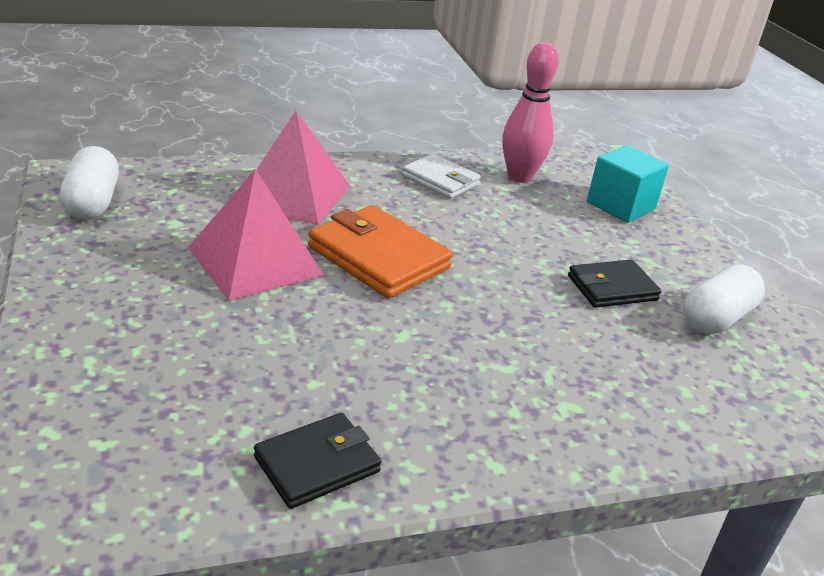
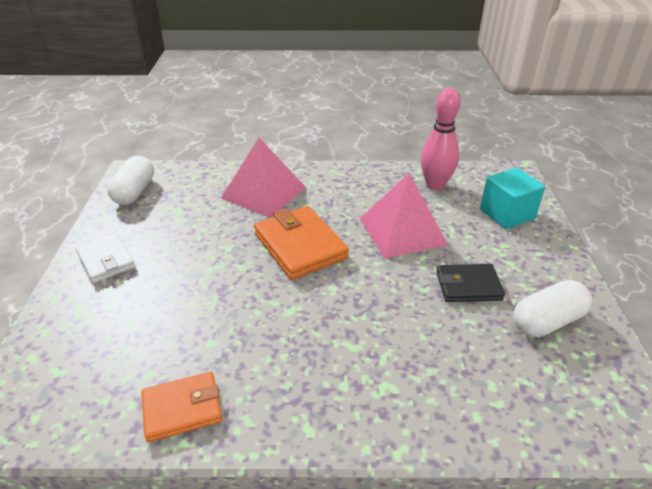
camera: 20 degrees right, 5 degrees up
(255, 261) = (215, 243): pink pyramid -> pink pyramid (402, 231)
(317, 464) = (182, 408): black wallet -> orange wallet
(440, 180) = (373, 186): white wallet -> white wallet (106, 261)

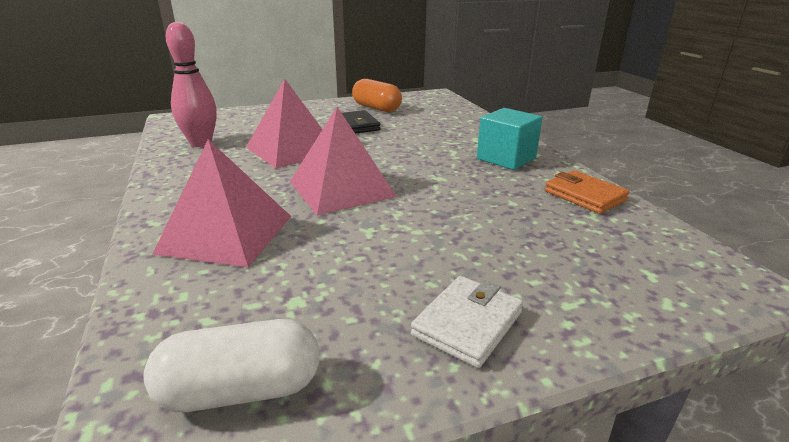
camera: 110 degrees left, 10 degrees down
(300, 246) = (341, 188): orange wallet -> pink pyramid
(507, 214) = (250, 119): turquoise cube -> turquoise cube (506, 158)
(547, 321) = (376, 108): white capsule -> orange capsule

